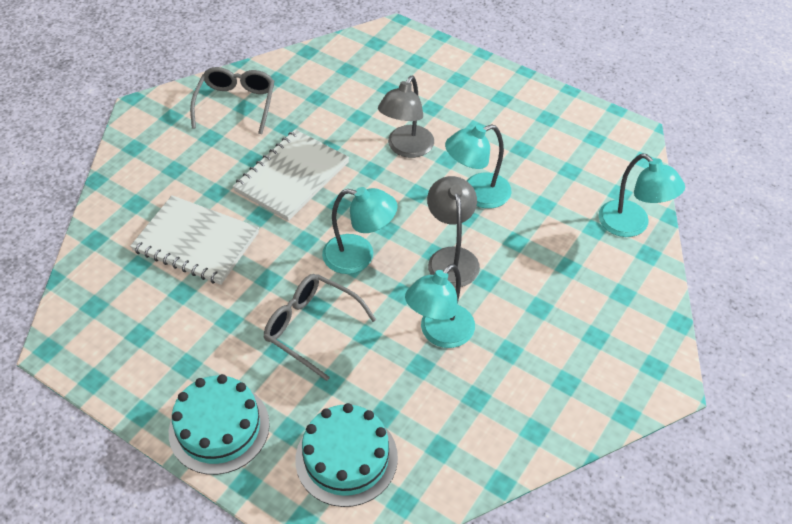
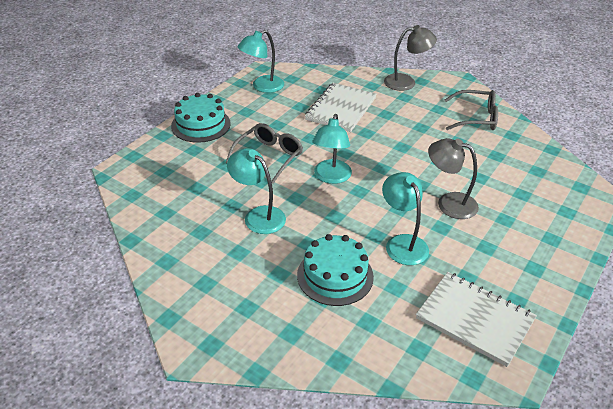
camera: 90 degrees right, 10 degrees down
(292, 177) = (406, 145): white notebook -> white notebook (474, 319)
(346, 458) = (168, 172): turquoise cake -> turquoise cake (335, 276)
(451, 258) = (330, 225): grey lamp -> grey lamp (406, 82)
(631, 225) = (375, 352): turquoise lamp -> turquoise lamp (262, 87)

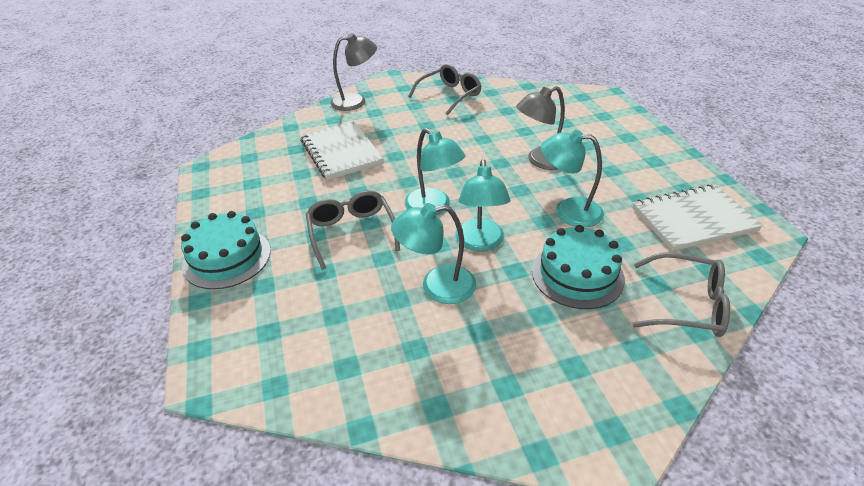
camera: 50 degrees left, 0 degrees up
(262, 87) = (232, 181): turquoise lamp -> turquoise lamp (480, 243)
(361, 346) = (687, 305): none -> grey glasses
(406, 82) = (356, 101): grey lamp -> grey lamp turned 45 degrees clockwise

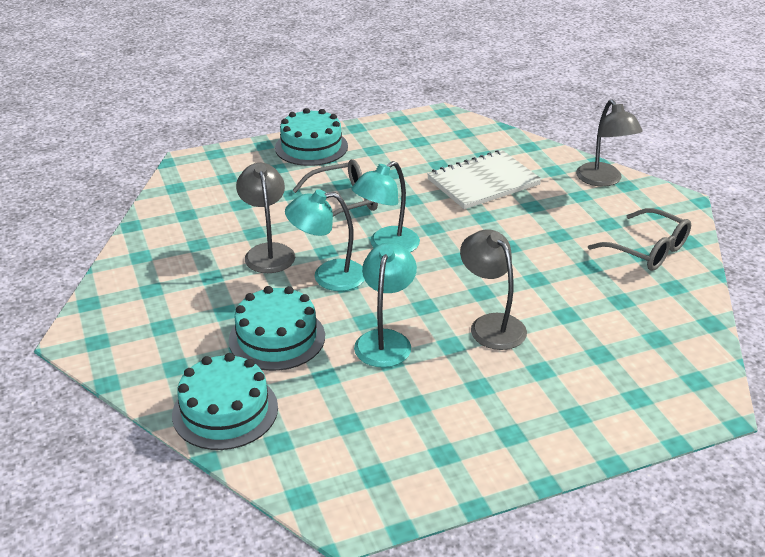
camera: 85 degrees right, 5 degrees down
(437, 286) = (268, 252): turquoise lamp -> grey lamp
(687, 305) = (225, 411): grey glasses -> turquoise cake
(693, 219) = (372, 447): white notebook -> none

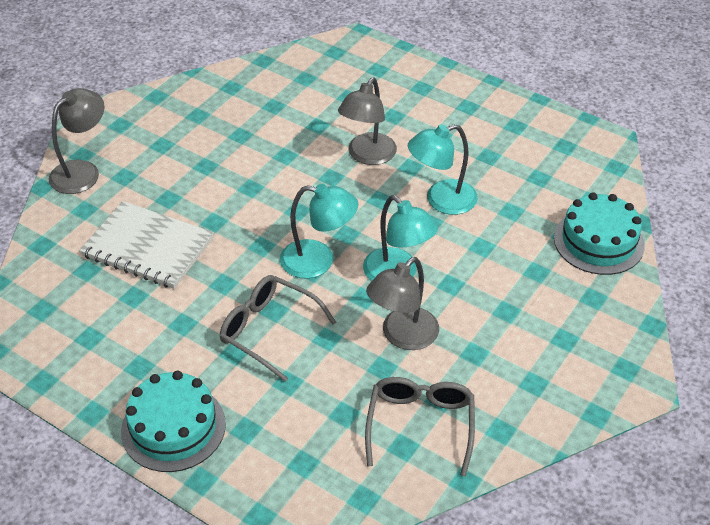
camera: 125 degrees left, 10 degrees up
(277, 338) = (502, 260): turquoise cake -> none
(648, 250) = (189, 112): grey glasses -> grey glasses (420, 425)

